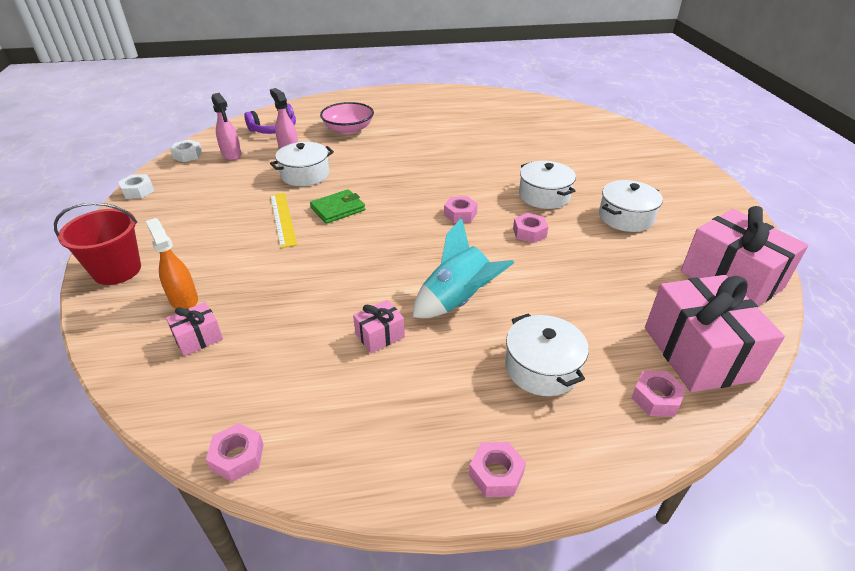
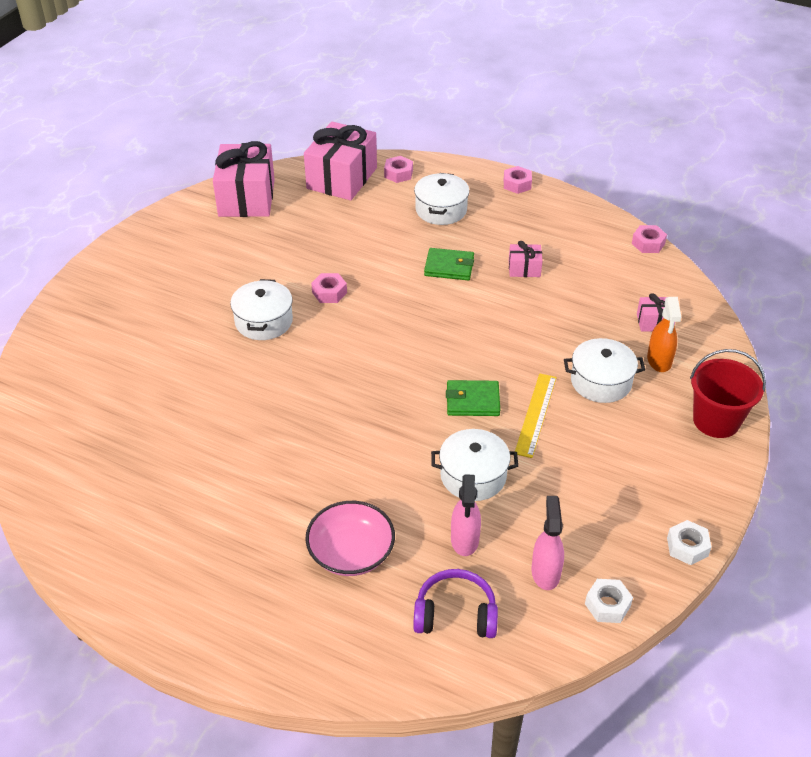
camera: 145 degrees left, 5 degrees up
(458, 301) = (449, 267): turquoise rocket -> green wallet
(460, 214) = (364, 338): pink nut -> none
(625, 217) = (232, 269): white pot -> white pot (601, 382)

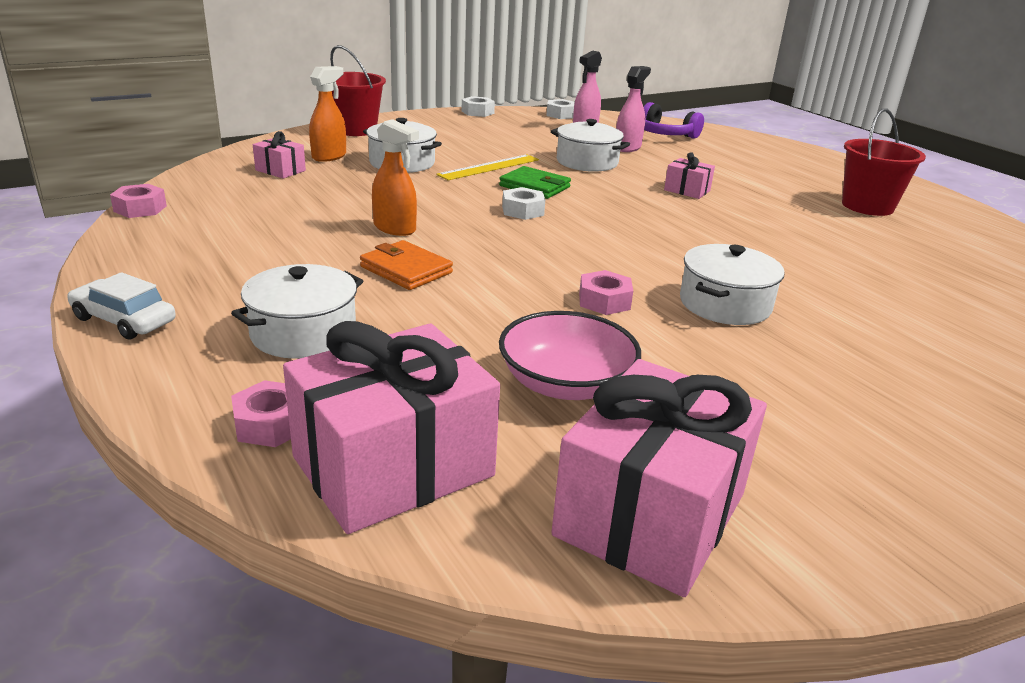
camera: 150 degrees left, 15 degrees down
(189, 527) = (867, 206): none -> red bucket
(351, 553) = (723, 165): pink bowl -> pink bowl (565, 384)
(448, 360) = (523, 211): none -> white nut
(449, 267) = (406, 270): green wallet -> orange wallet
(499, 298) = (395, 228): none -> orange spray bottle
(517, 184) = (124, 320): pink nut -> white car
(524, 269) = (320, 238): pink gift -> pink gift (687, 190)

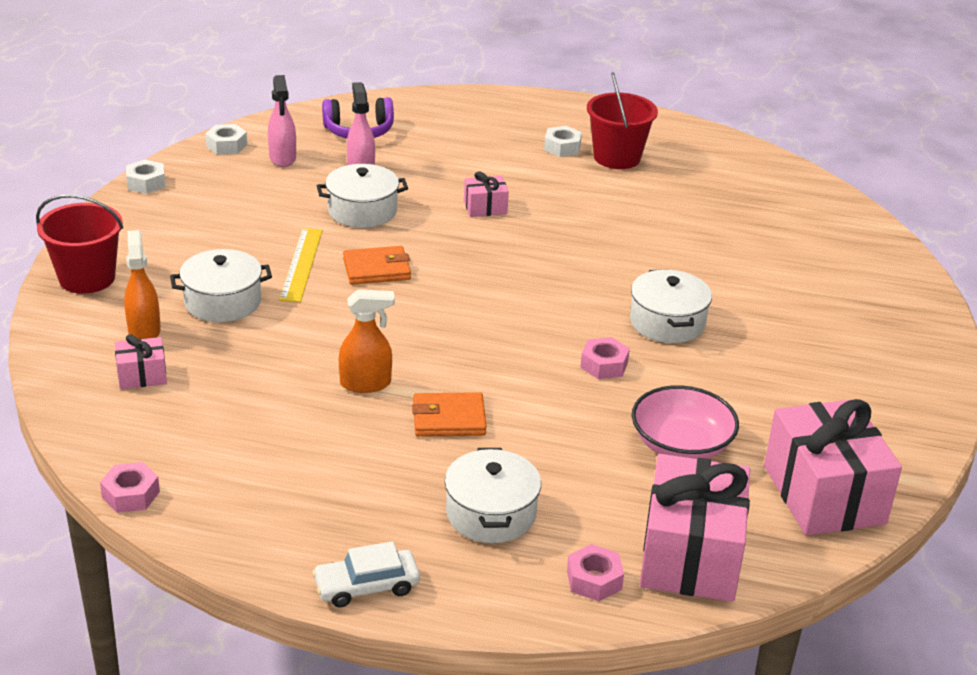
camera: 45 degrees left, 5 degrees up
(523, 211) = (416, 305): white nut -> white nut (562, 147)
(534, 186) = (377, 269): green wallet -> orange wallet

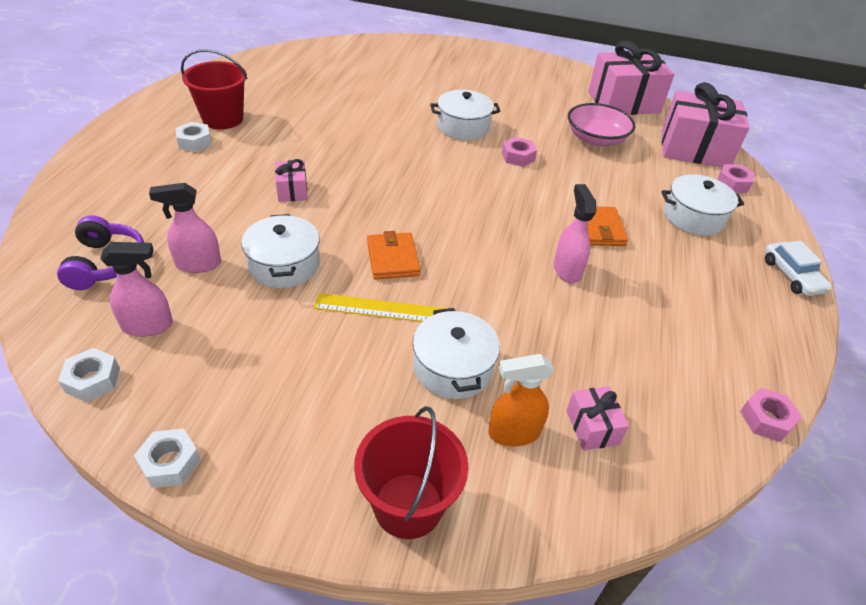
camera: 90 degrees left, 10 degrees up
(366, 384) = (567, 270): orange spray bottle -> pink spray bottle

